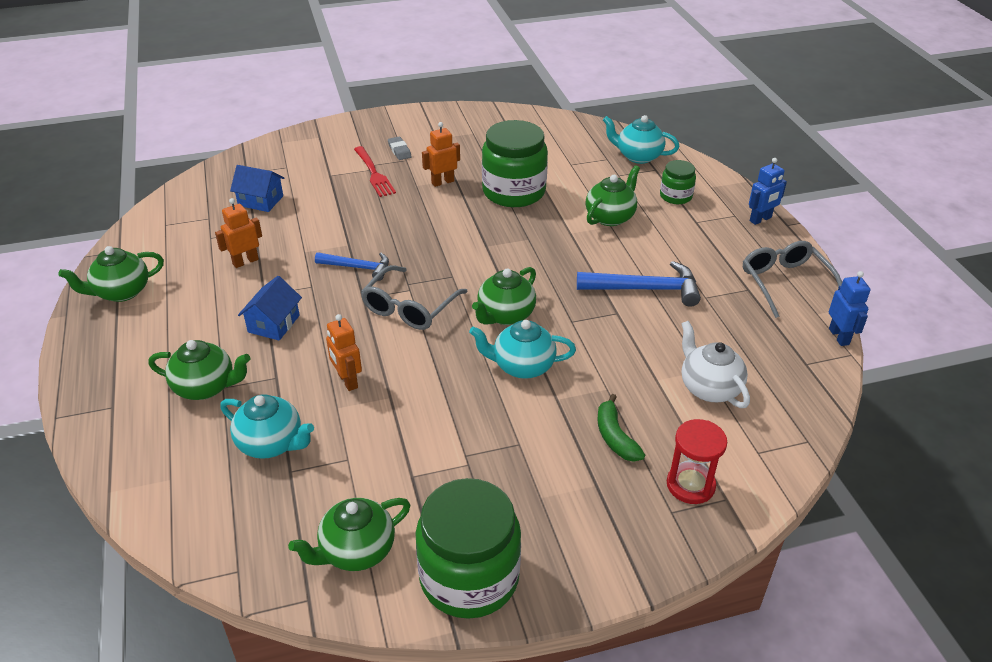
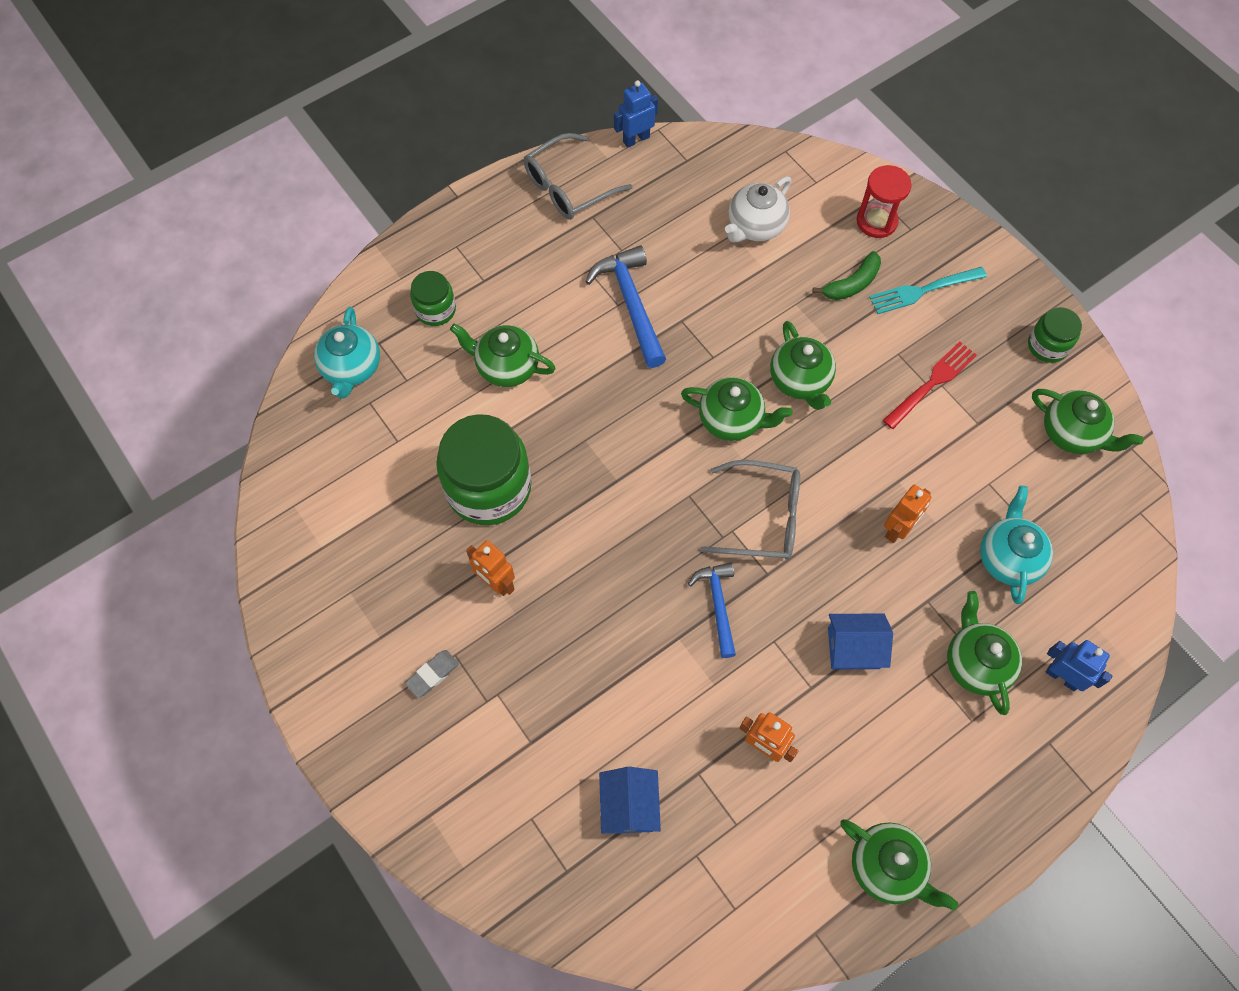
camera: 110 degrees left, 25 degrees up
(374, 173) = (505, 682): red fork -> red fork (932, 383)
(469, 577) = (1047, 346): green jar -> green jar, size x0.51
(522, 366) = (800, 381): turquoise teapot -> green teapot
(586, 492) = (923, 290): none -> turquoise fork
(760, 219) = (456, 221): blue robot -> blue robot (1062, 677)

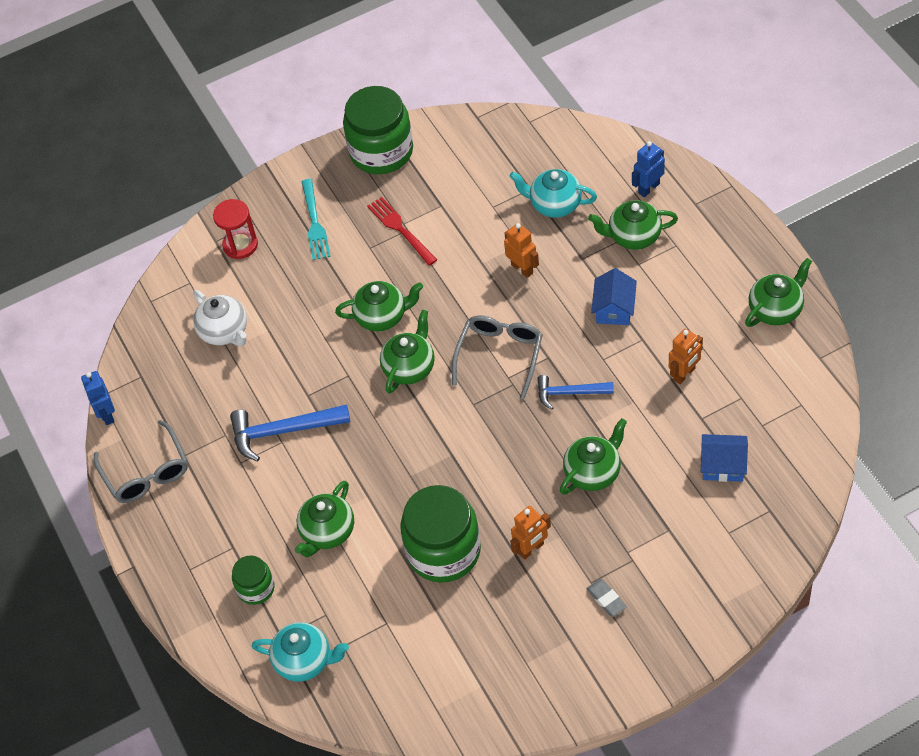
camera: 75 degrees left, 10 degrees down
(852, 284) = (298, 270): green banana -> none
(1047, 346) = (381, 151): green jar -> green jar, size x1.95
(1072, 433) = (459, 149): green teapot -> green teapot (593, 472)

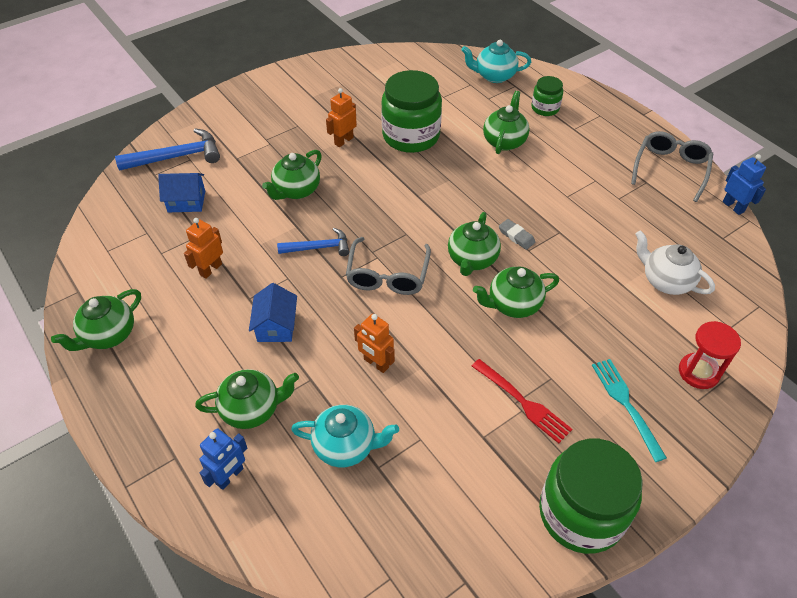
camera: 165 degrees right, 5 degrees down
(146, 472) = (670, 169): grey glasses -> grey glasses turned 60 degrees clockwise
(283, 431) = (569, 203): blue hammer -> blue hammer (177, 157)
(606, 599) = (286, 117): grey eraser -> grey eraser (516, 236)

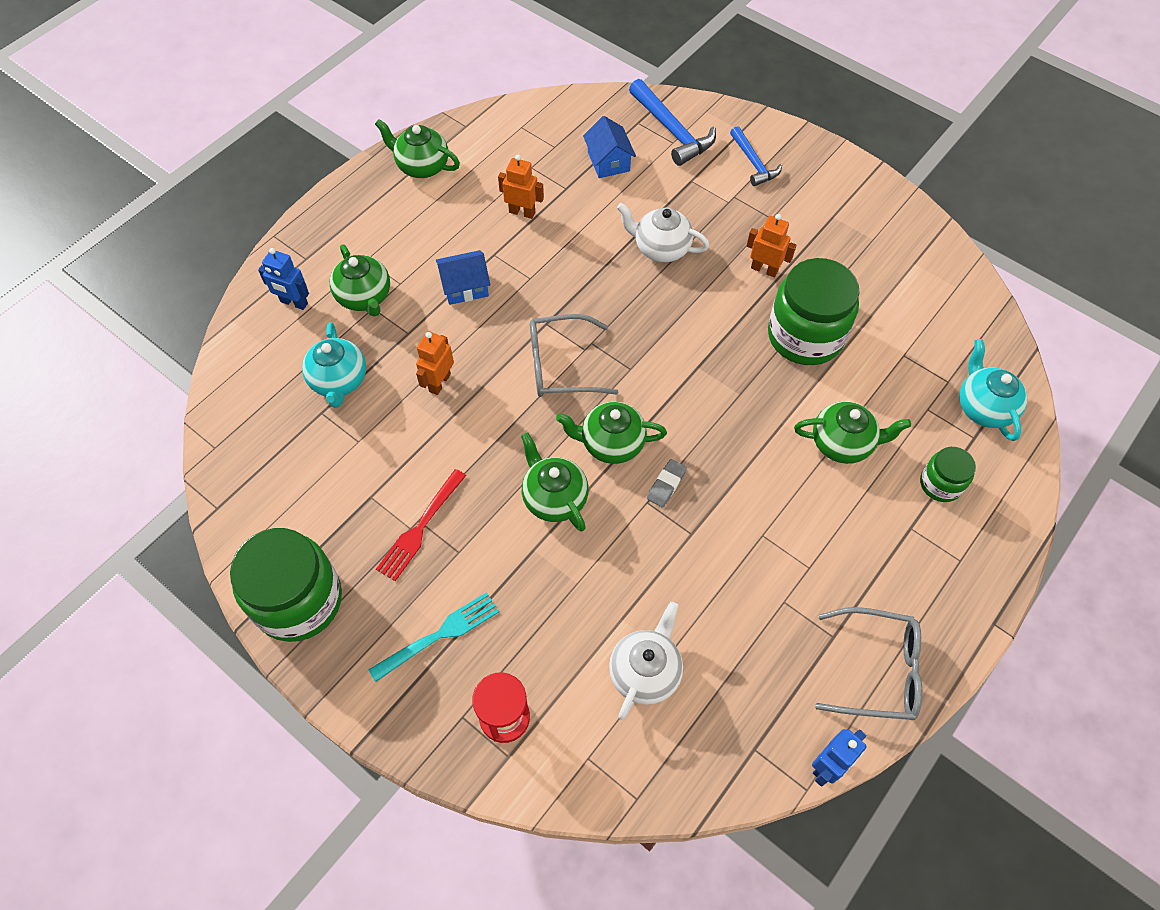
camera: 75 degrees right, 10 degrees up
(296, 190) = (660, 248): green teapot -> white teapot
(319, 247) = (581, 292): blue hammer -> blue hammer (753, 163)

